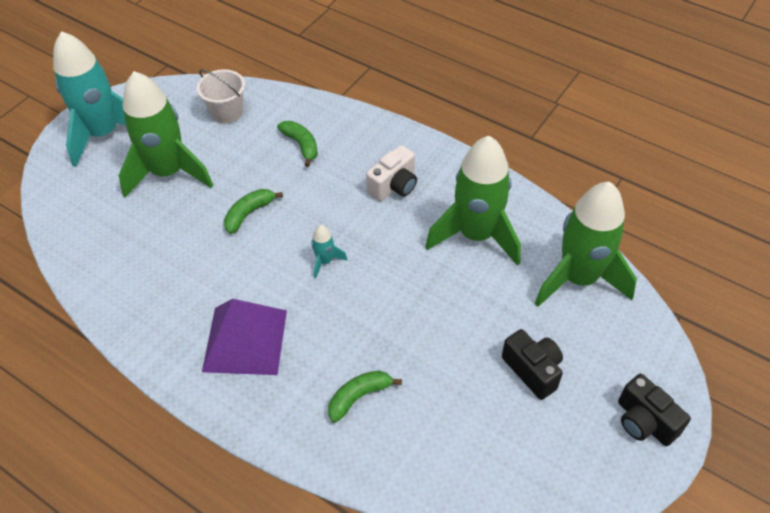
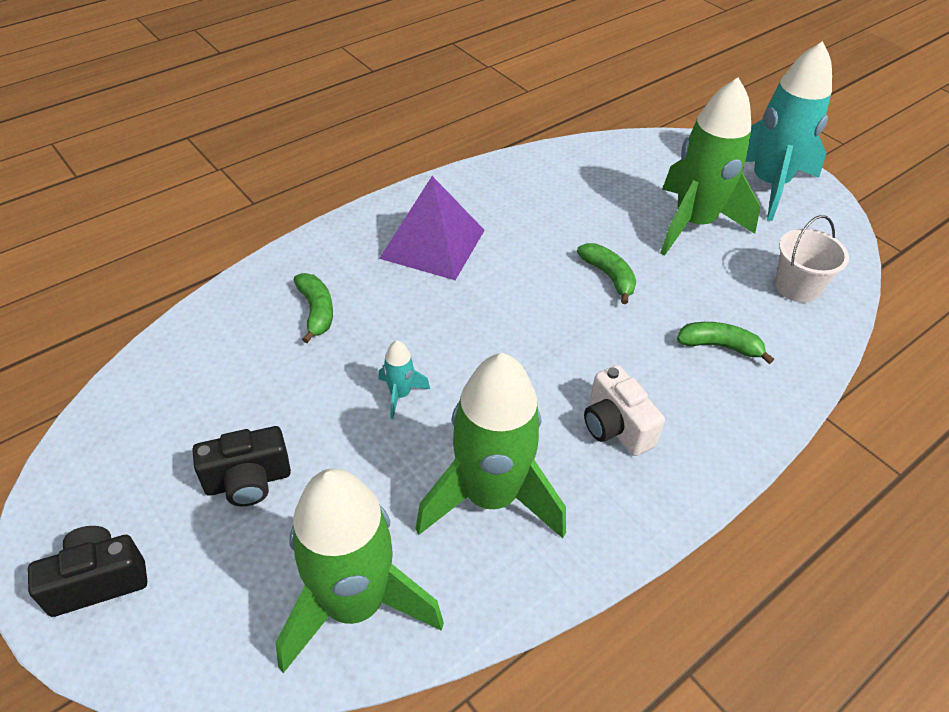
camera: 105 degrees right, 5 degrees down
(301, 145) = (719, 346): green banana -> green banana turned 150 degrees counterclockwise
(325, 261) = (510, 325): turquoise rocket -> turquoise rocket (400, 394)

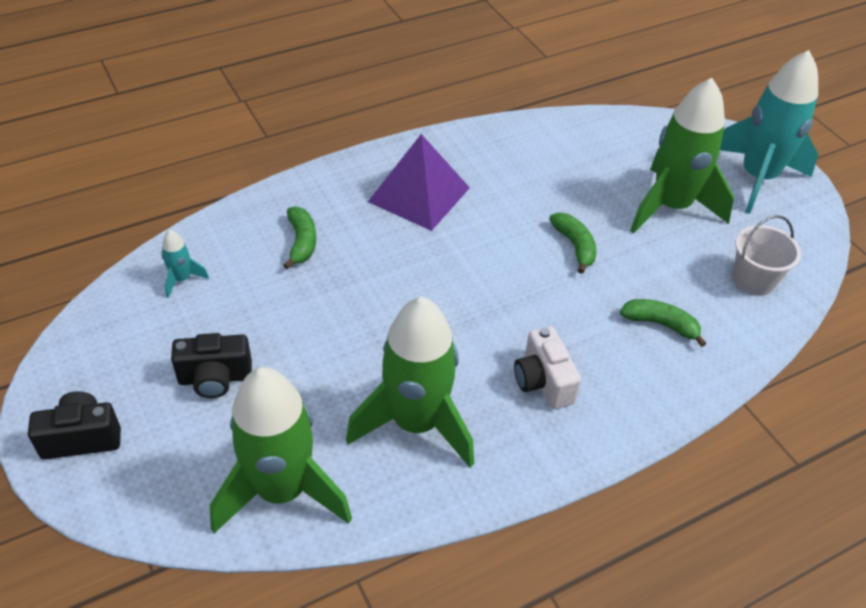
camera: 10 degrees right, 0 degrees up
(400, 394) = (358, 325): turquoise rocket -> turquoise rocket (182, 279)

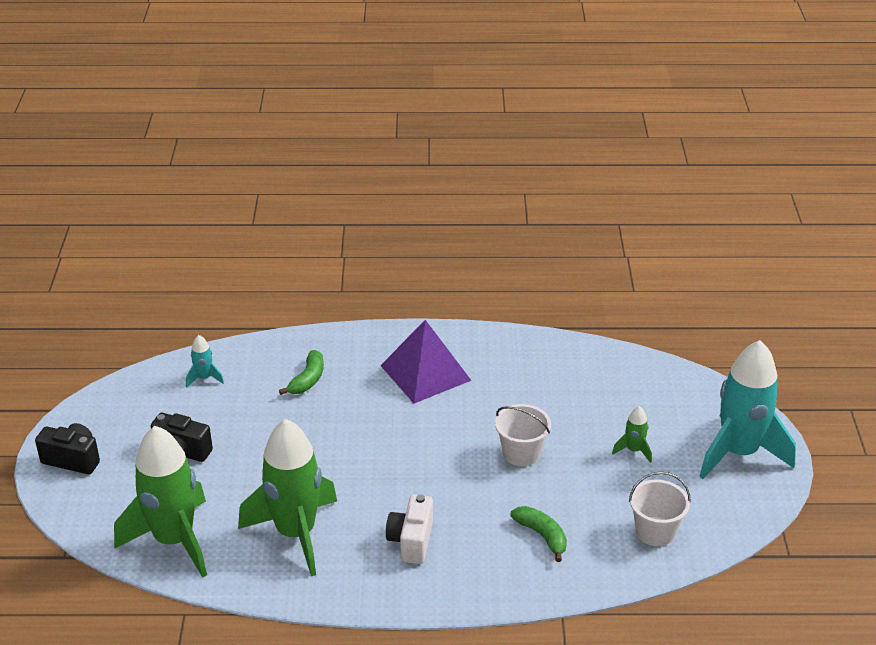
camera: 30 degrees right, 10 degrees down
(574, 246) = (521, 453): green banana -> white bucket
(671, 207) = (633, 450): green rocket -> green rocket, size x0.41

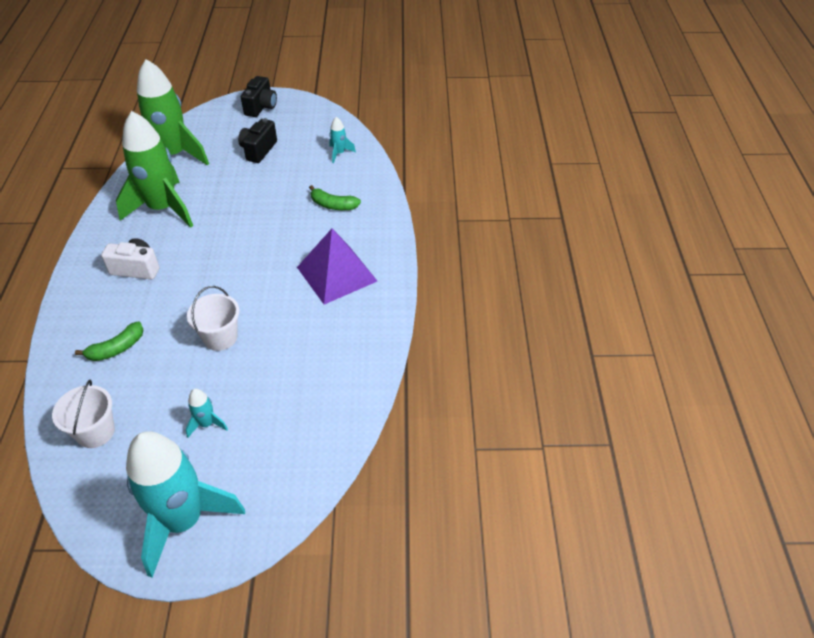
camera: 90 degrees right, 10 degrees up
(633, 450) = (207, 424): green rocket -> turquoise rocket

